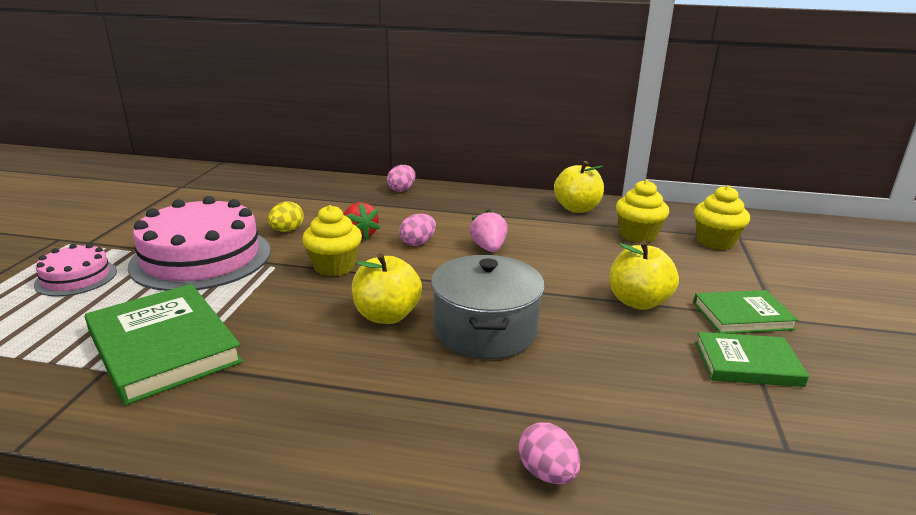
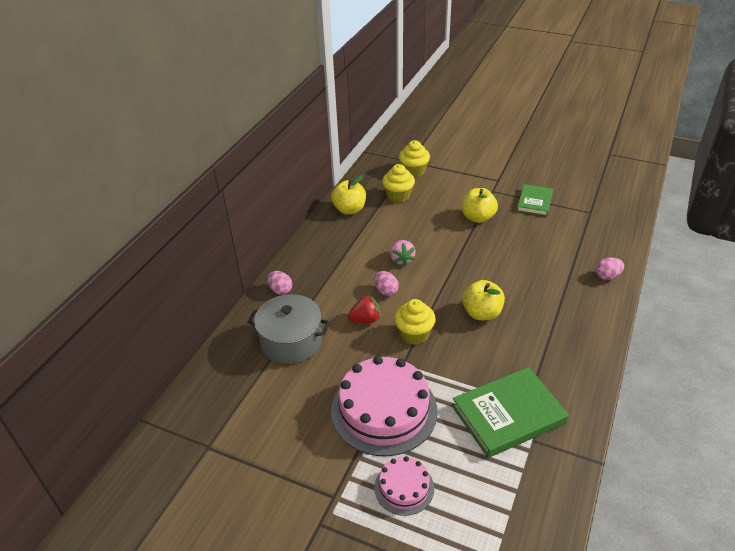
camera: 75 degrees left, 15 degrees up
(287, 230) = (345, 361): yellow egg -> none
(485, 330) = (501, 276): grey pot -> grey pot (291, 341)
(488, 248) = (402, 259): pink strawberry -> pink strawberry turned 105 degrees counterclockwise
(742, 316) = (495, 190): green book -> none

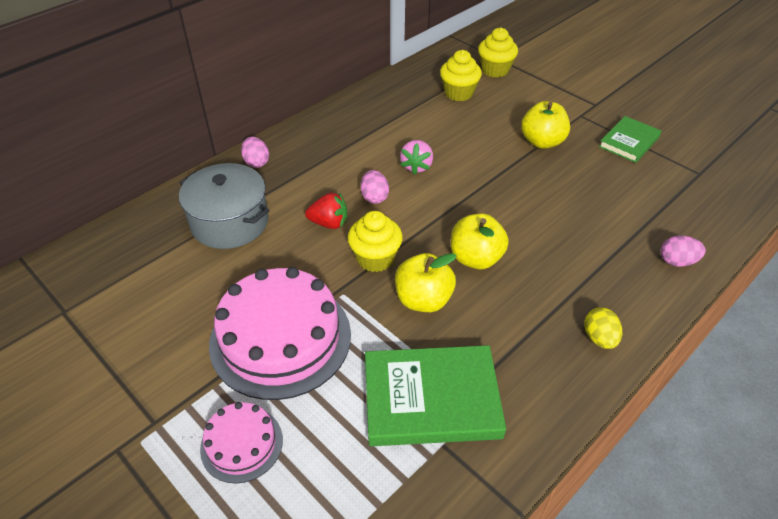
camera: 20 degrees right, 5 degrees up
(349, 209) = (391, 94): yellow apple -> yellow apple (423, 300)
(588, 341) = (599, 338): none -> yellow egg

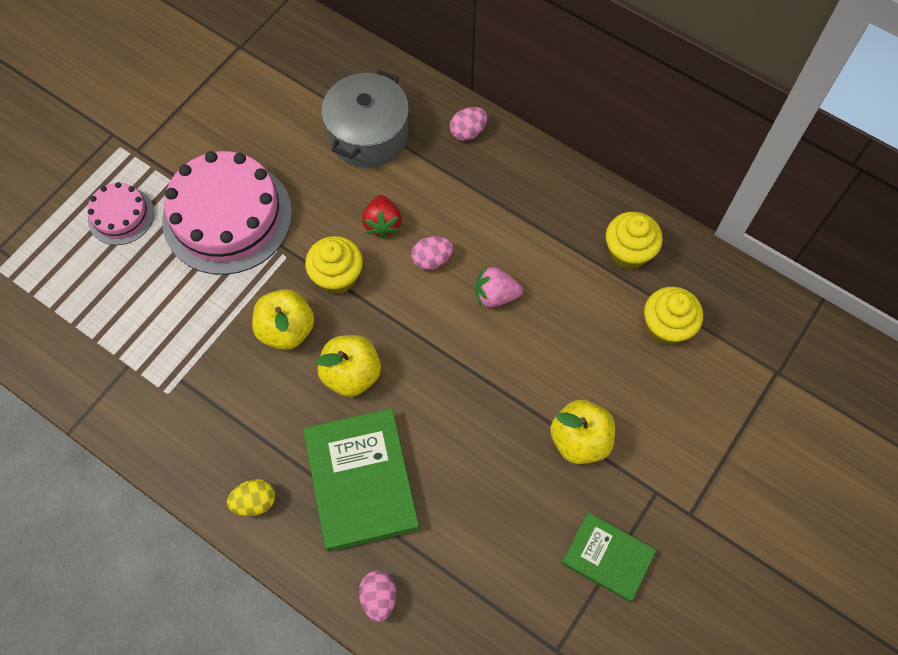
camera: 80 degrees right, 20 degrees up
(431, 399) = (172, 351): green book -> green book (361, 480)
(495, 70) = (741, 370): yellow cupcake -> yellow cupcake (628, 252)

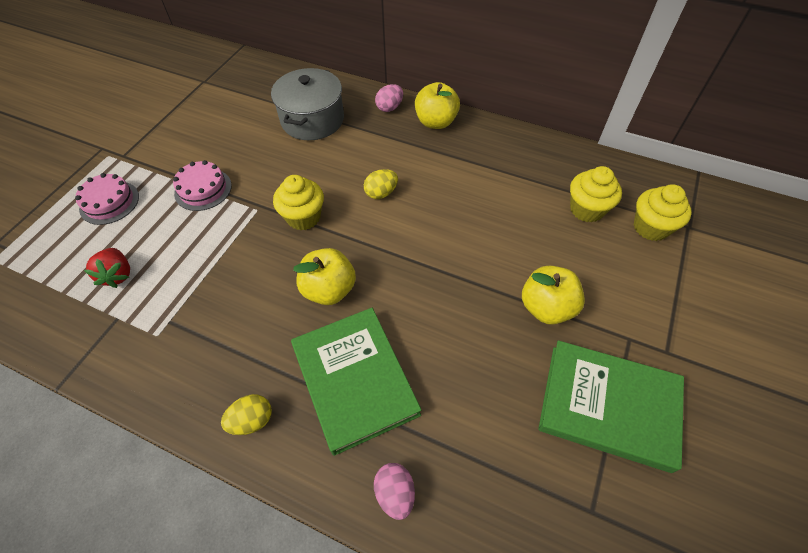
camera: 10 degrees left, 10 degrees down
(227, 216) = (203, 189): pink cake -> pink cake, size x0.51
(286, 330) = (264, 264): yellow apple -> yellow apple (436, 122)
(382, 224) = (335, 175): red strawberry -> red strawberry (118, 275)
(432, 260) = (381, 193): pink egg -> yellow egg
(496, 295) = (440, 209): pink strawberry -> none
(607, 557) = (608, 406): green book -> green book, size x1.67
(628, 252) = (537, 164): yellow cupcake -> yellow cupcake (651, 227)

